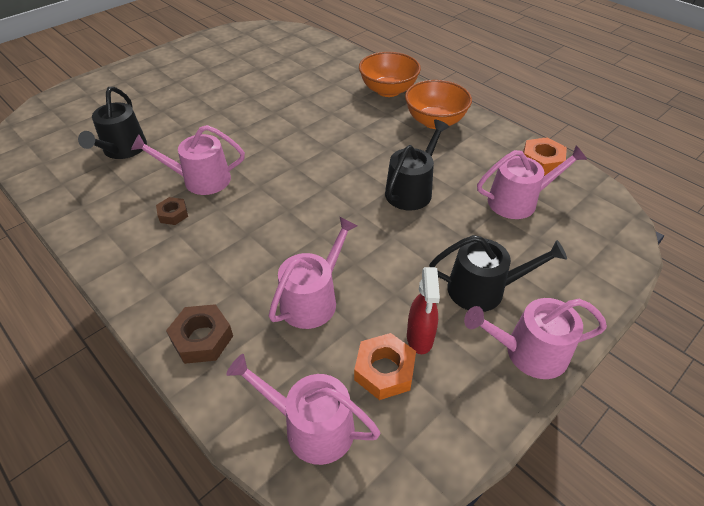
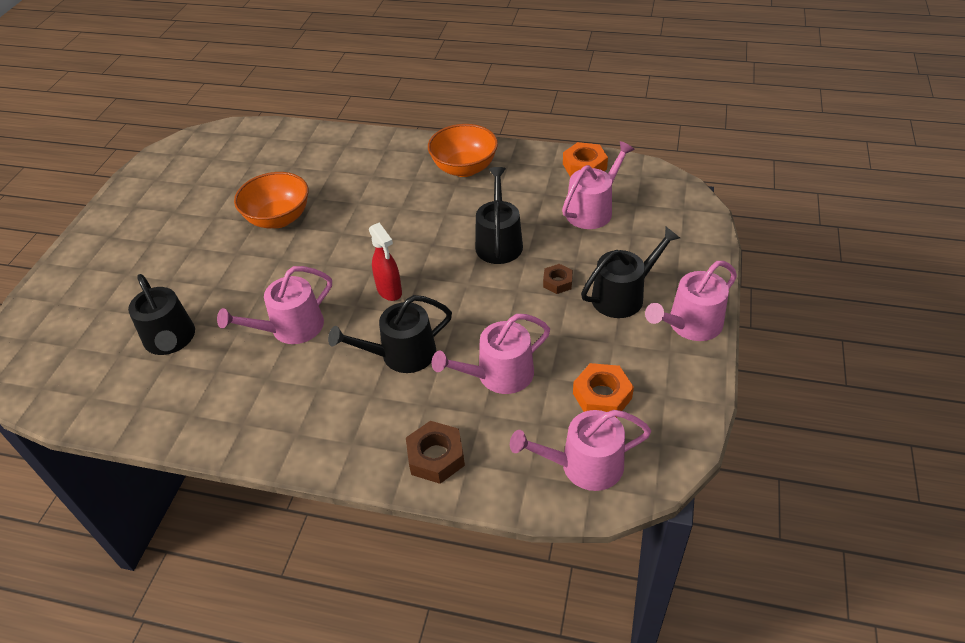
camera: 30 degrees left, 0 degrees up
(173, 214) = (297, 373): brown nut -> brown nut (557, 282)
(255, 240) = (401, 354): none -> black watering can
(313, 299) = (499, 375): pink watering can -> pink watering can turned 120 degrees counterclockwise
(388, 90) = (393, 155): orange bowl -> orange bowl (278, 218)
(420, 338) = (607, 358): red spray bottle -> red spray bottle (389, 291)

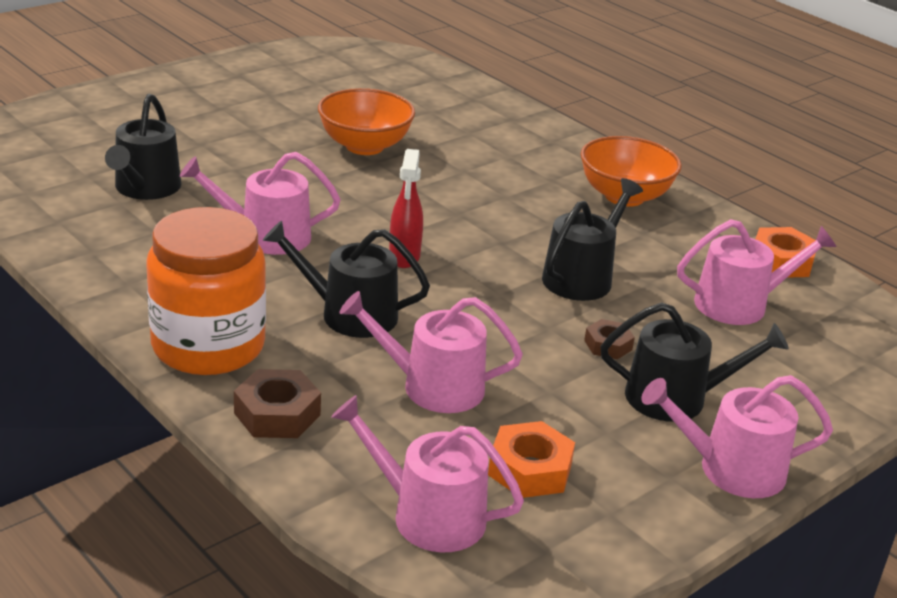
camera: 30 degrees right, 15 degrees down
(344, 436) = (208, 346): none -> orange jar

